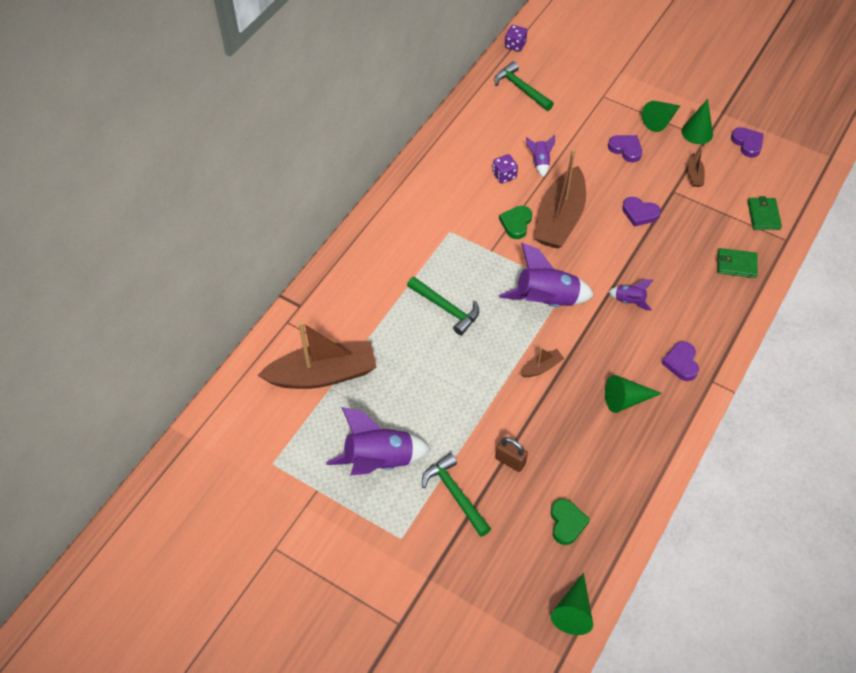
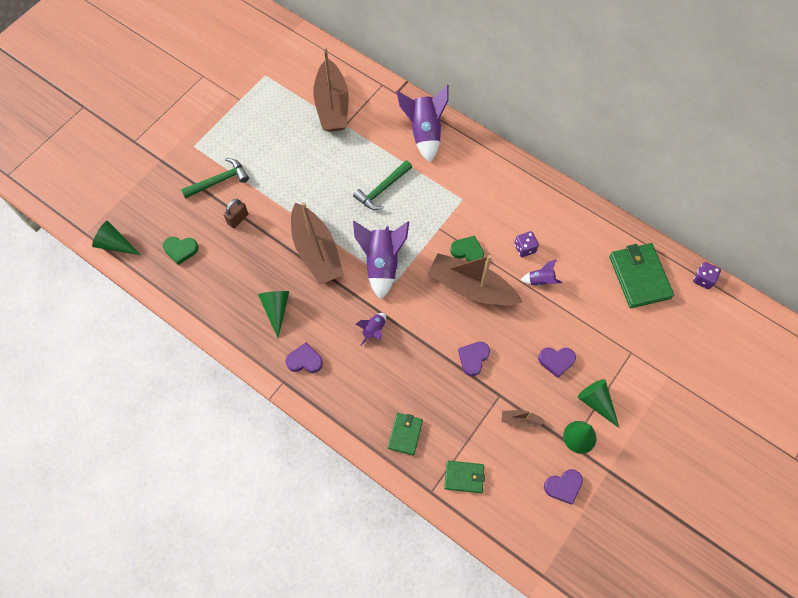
camera: 95 degrees right, 10 degrees up
(379, 461) = (254, 136): purple rocket -> purple rocket (424, 133)
(521, 89) = (639, 277): green hammer -> green wallet
(541, 367) = (316, 251): brown boat -> brown boat, size x2.39
(626, 149) = (556, 361): purple heart -> purple heart turned 45 degrees clockwise

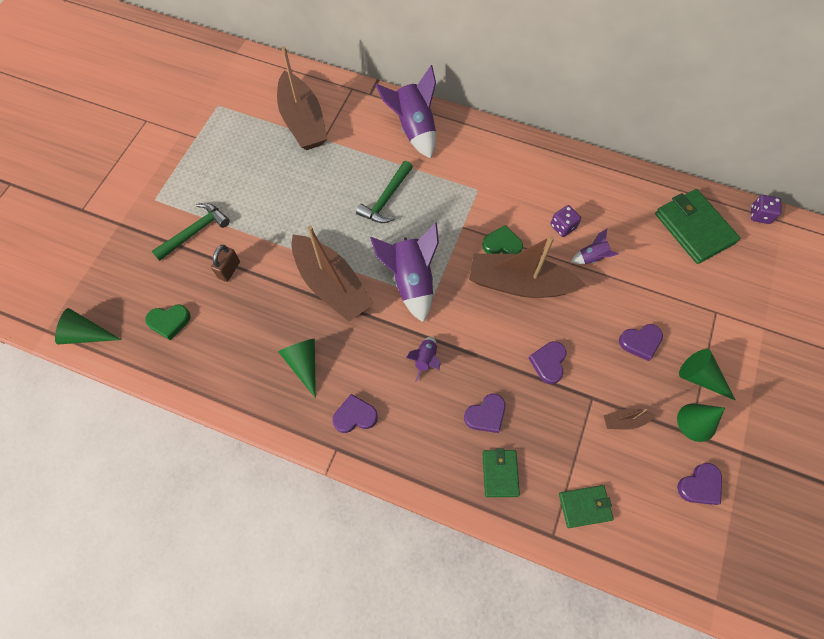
camera: 15 degrees left, 0 degrees up
(408, 386) = (486, 415): none -> purple heart

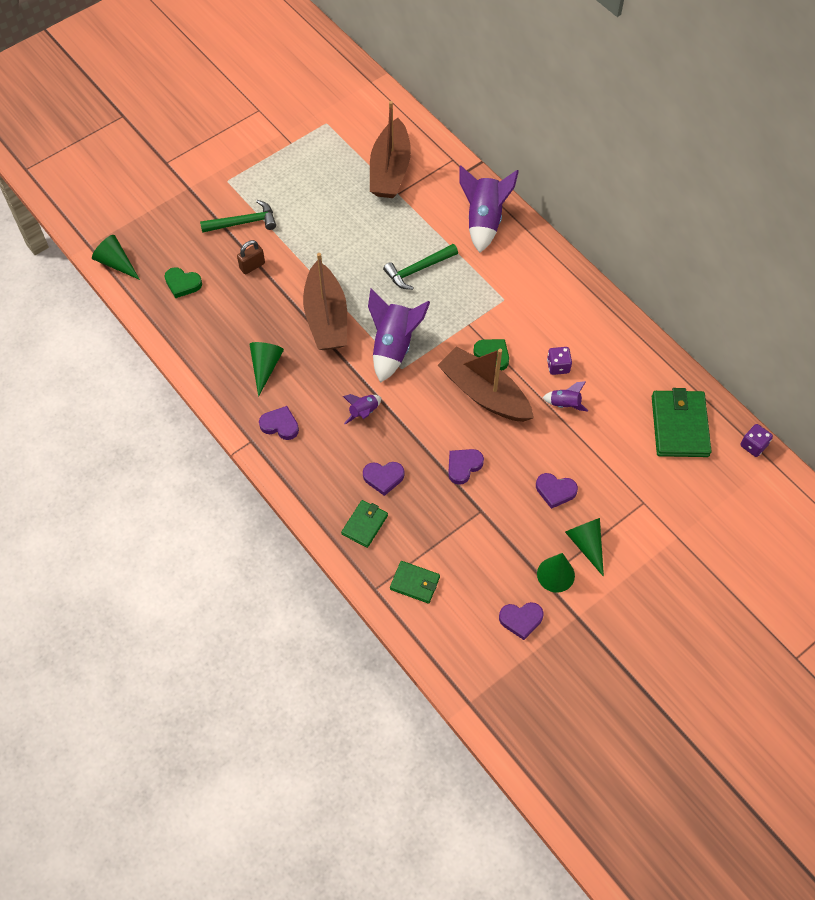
camera: 30 degrees right, 5 degrees down
(625, 421) = (495, 541): brown boat -> none

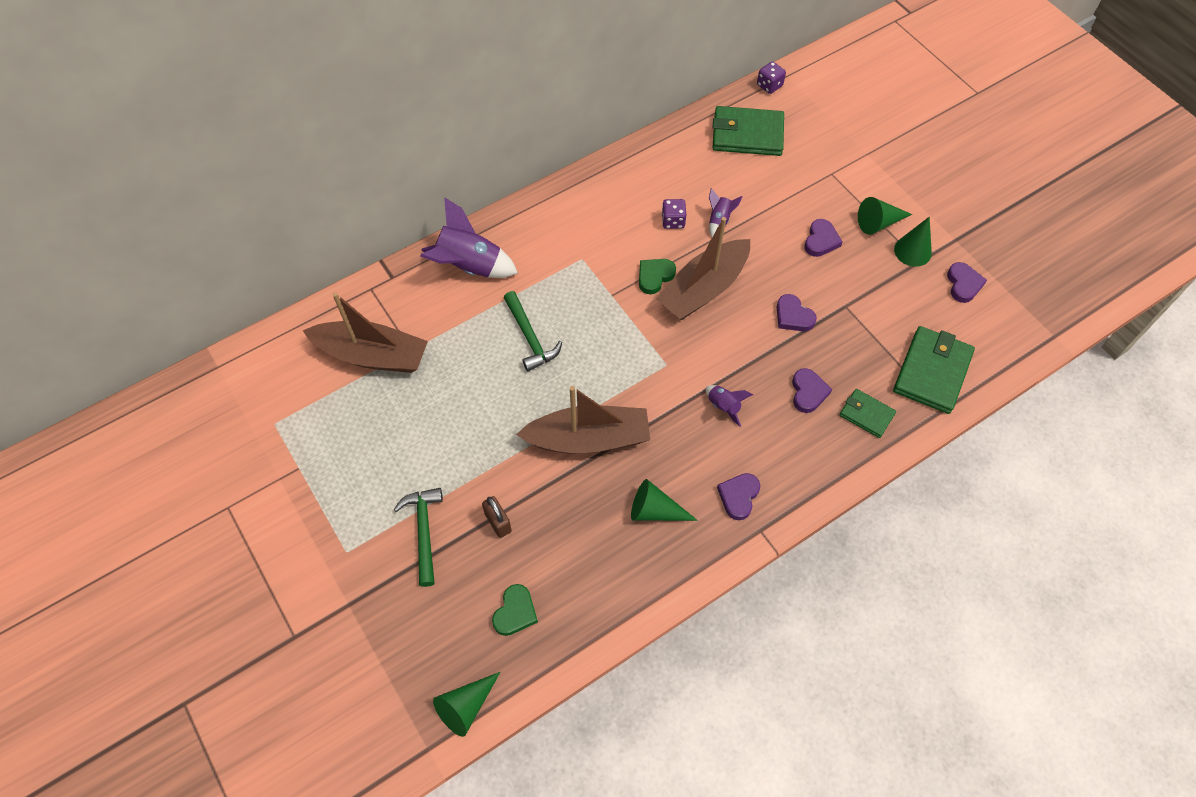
camera: 85 degrees left, 0 degrees up
(393, 346) = (636, 370): purple rocket -> none
(415, 583) = (932, 372): green wallet -> green wallet, size x1.77

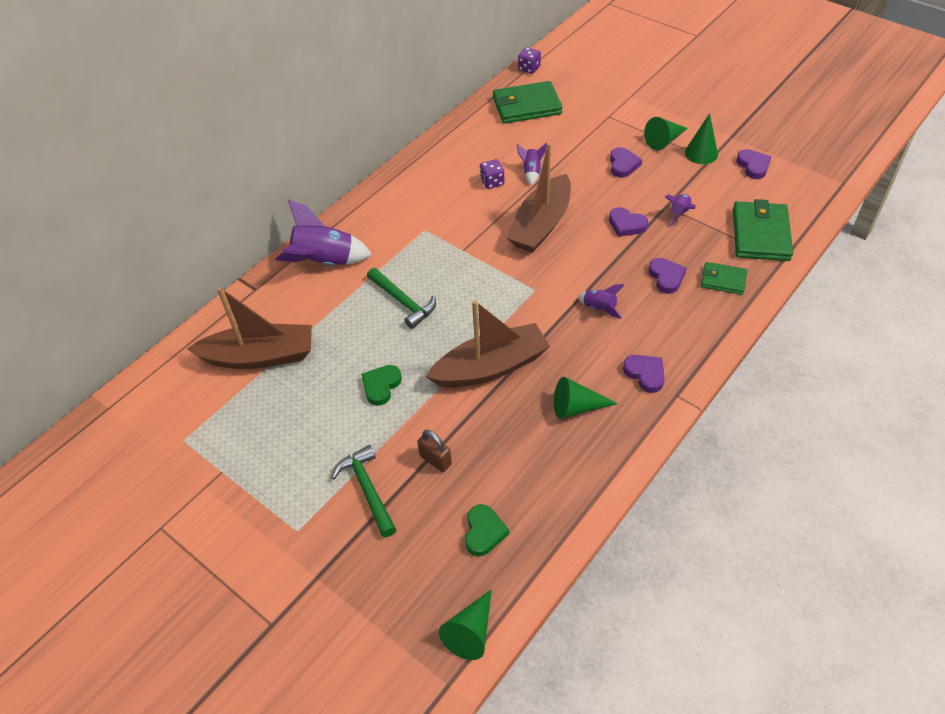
camera: 15 degrees left, 10 degrees down
(654, 276) = (494, 226): green heart -> green heart (381, 386)
(738, 496) = (645, 374): purple heart -> purple heart turned 135 degrees clockwise
(855, 320) = (679, 214): none -> purple rocket

